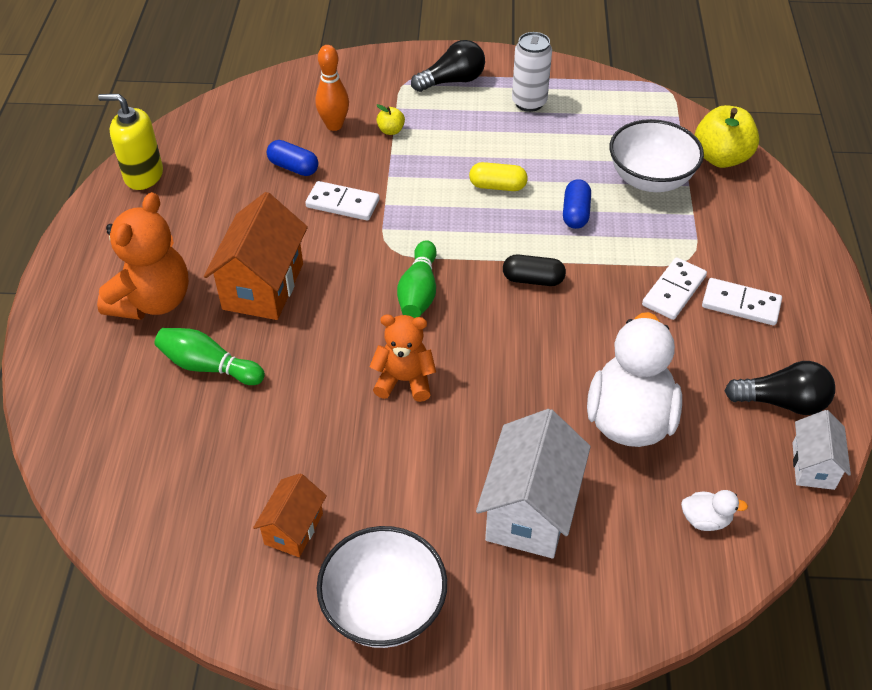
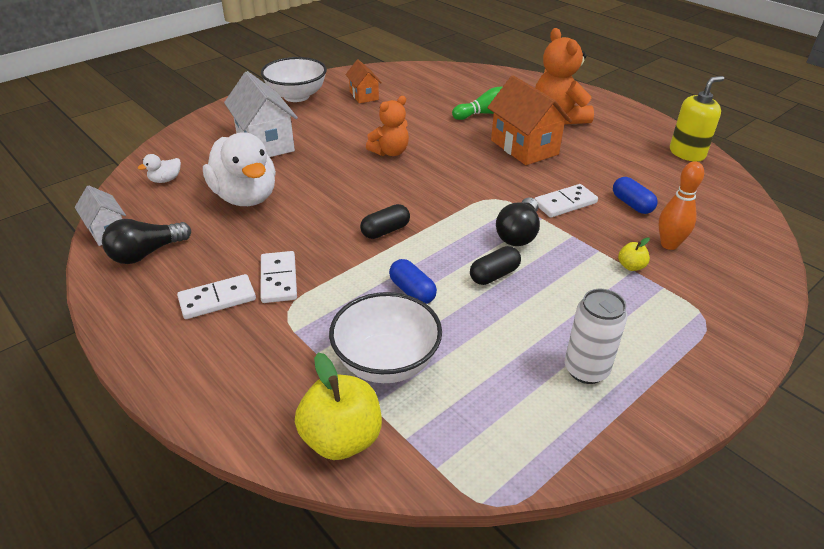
camera: 135 degrees right, 10 degrees down
(293, 167) = (632, 204): blue capsule -> blue capsule turned 75 degrees clockwise
(419, 292) = (443, 188): green bowling pin -> none
(452, 81) = (676, 344): black light bulb -> black light bulb (518, 234)
(497, 186) = (494, 275): yellow capsule -> black capsule

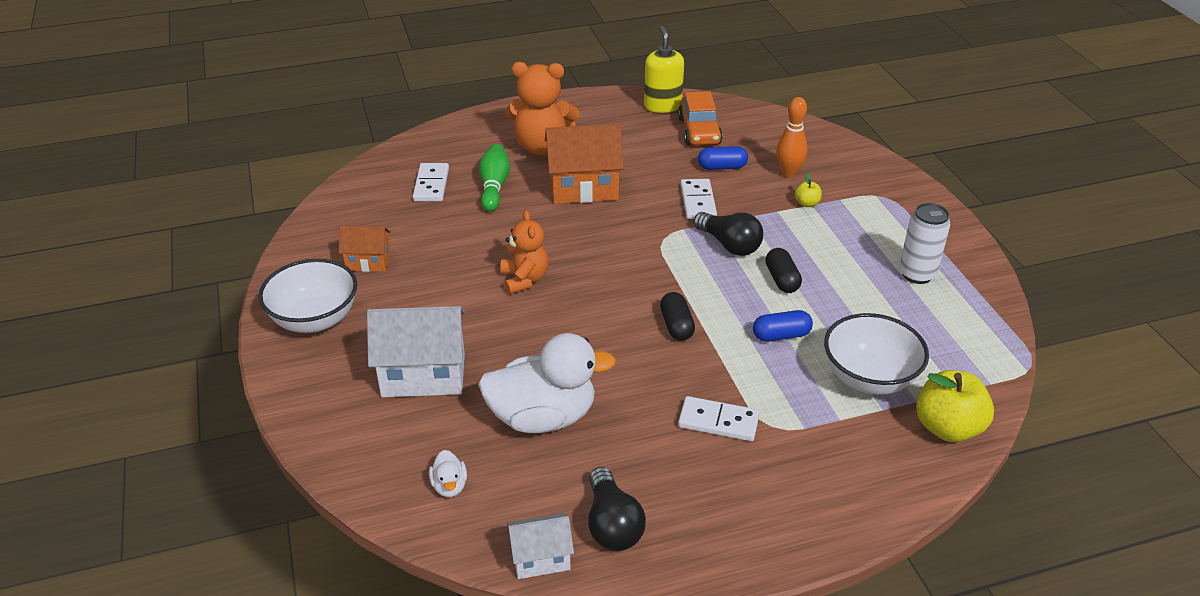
camera: 65 degrees left, 0 degrees up
(217, 299) = (730, 475): white domino -> white domino (431, 185)
(673, 180) = (699, 131): none -> orange car

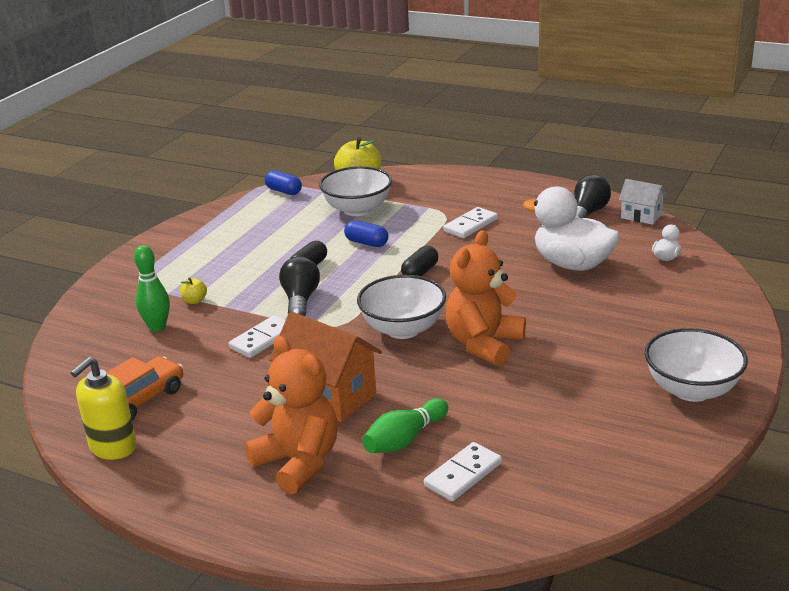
camera: 135 degrees left, 10 degrees down
(368, 262) = (604, 419): orange house -> none
(423, 375) = (631, 316): white house -> none
(524, 279) = (484, 344): orange teddy bear -> orange teddy bear, size x1.56
(607, 261) = (403, 329): none -> white bowl
(718, 421) = (470, 225): white domino -> white domino turned 75 degrees clockwise
(722, 167) = (191, 357): blue capsule -> blue capsule (284, 191)
(788, 173) = (157, 327): orange bowling pin -> green bowling pin
(917, 274) = (227, 236): white can -> none

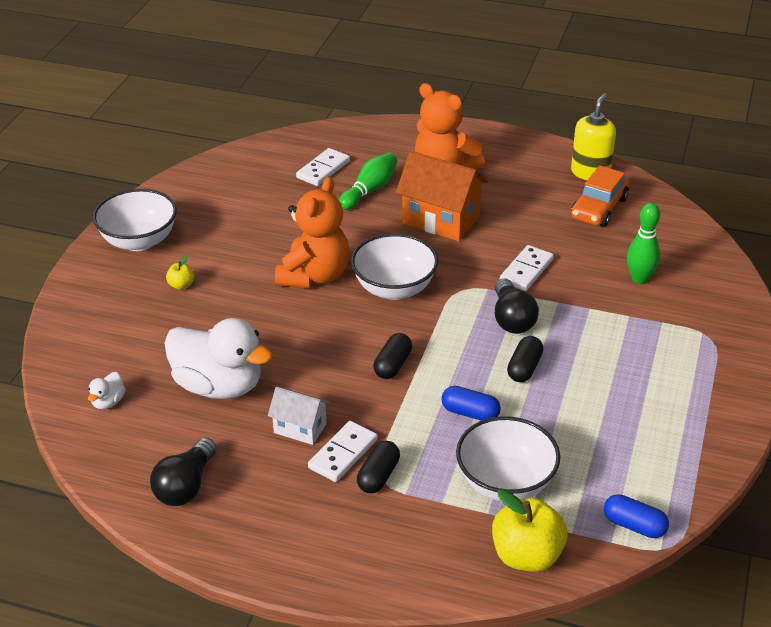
camera: 170 degrees right, 10 degrees up
(194, 301) = (625, 313): yellow apple -> yellow apple (181, 285)
(446, 214) = (378, 476): none -> black capsule
(641, 216) = (115, 482): white house -> white house (300, 428)

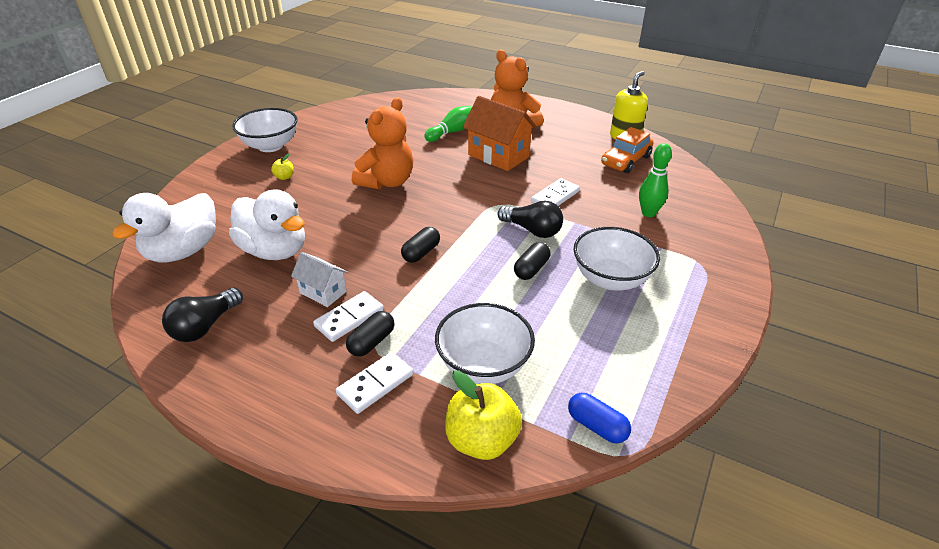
camera: 10 degrees right, 0 degrees up
(108, 402) = (183, 251): white duck -> white duck, size x2.42
(323, 169) = (424, 116): white domino -> white domino (375, 384)
(394, 288) = (445, 197): white bowl -> white bowl (610, 279)
(470, 413) = (472, 299): blue capsule -> none
(512, 319) = (532, 230): black light bulb -> black light bulb turned 60 degrees counterclockwise

